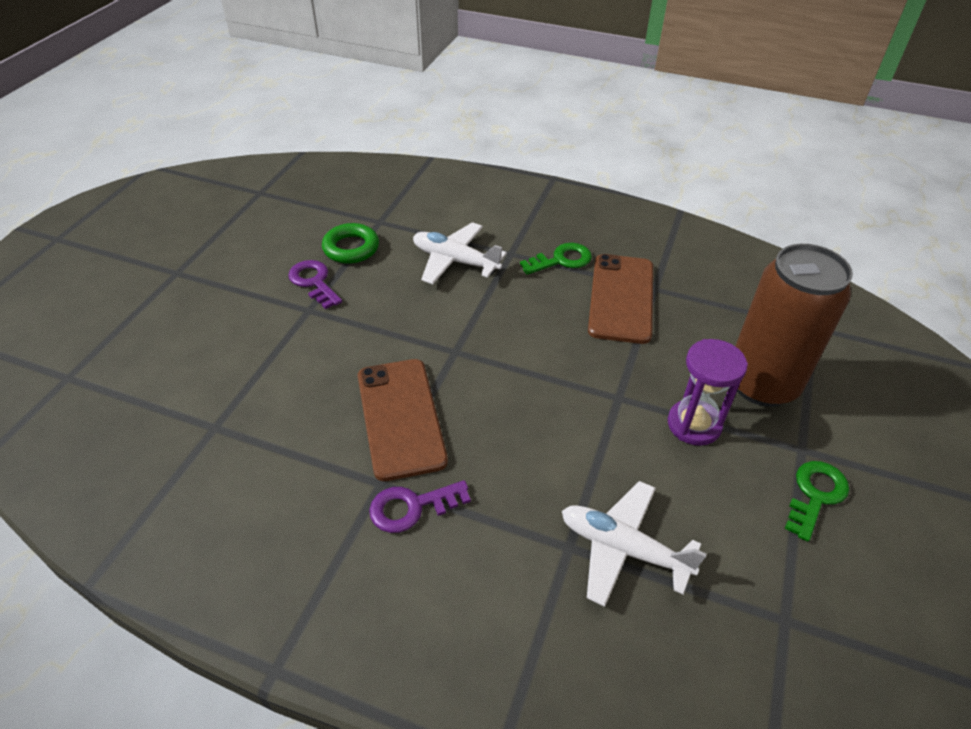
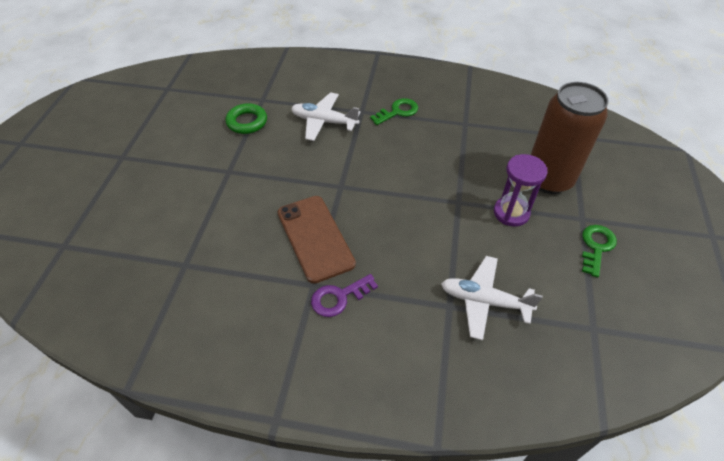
camera: 10 degrees left, 5 degrees up
(314, 282) = (226, 150): purple key -> none
(621, 298) = (444, 133): brown phone -> none

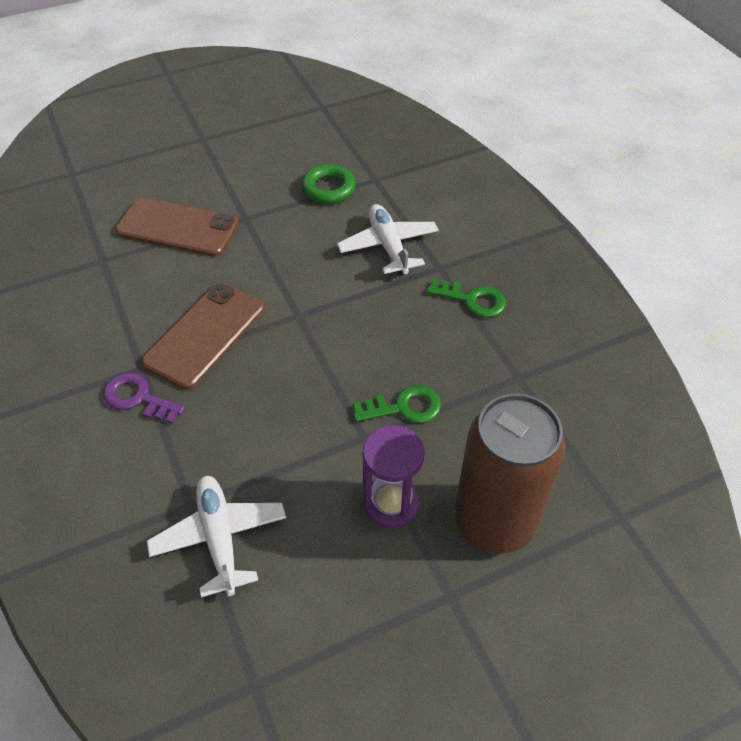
camera: 55 degrees right, 0 degrees up
(199, 209) = (177, 228): none -> brown phone
(596, 247) = (407, 635): green key -> green key (404, 407)

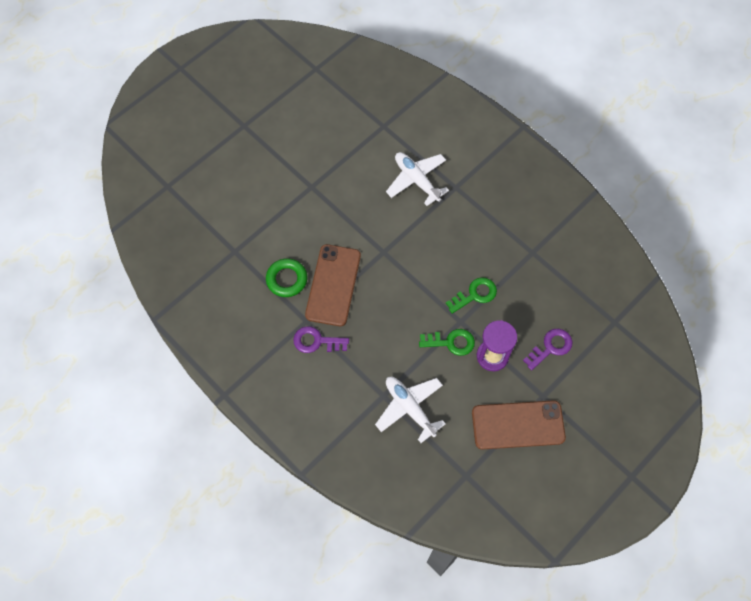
camera: 20 degrees left, 15 degrees up
(177, 228) = (270, 209): brown phone -> brown phone (518, 425)
(328, 189) = (356, 144): green ring -> green ring (287, 279)
(473, 300) = (486, 205): green key -> green key (451, 342)
(494, 521) = (550, 347): brown can -> purple key

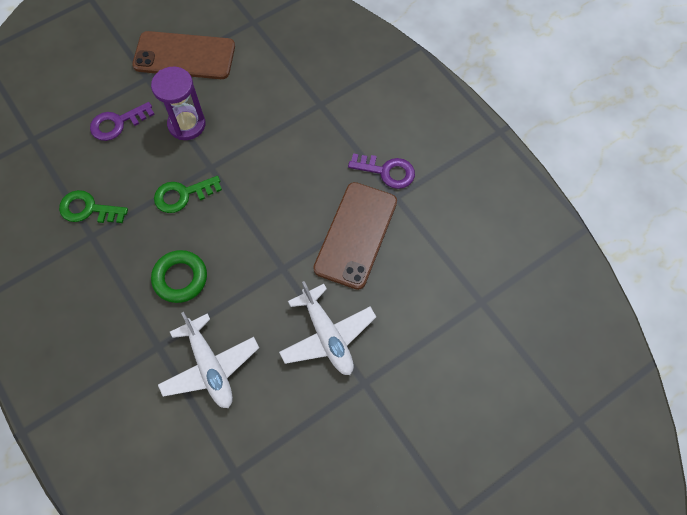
camera: 170 degrees left, 0 degrees up
(287, 279) = (414, 251): green ring -> green ring (180, 278)
(410, 408) = (294, 88): white plane -> white plane (327, 335)
(451, 342) = (229, 146): green key -> green key (88, 209)

